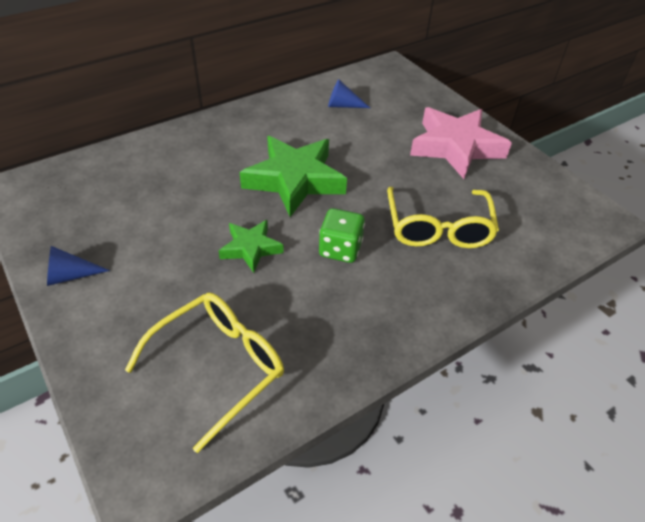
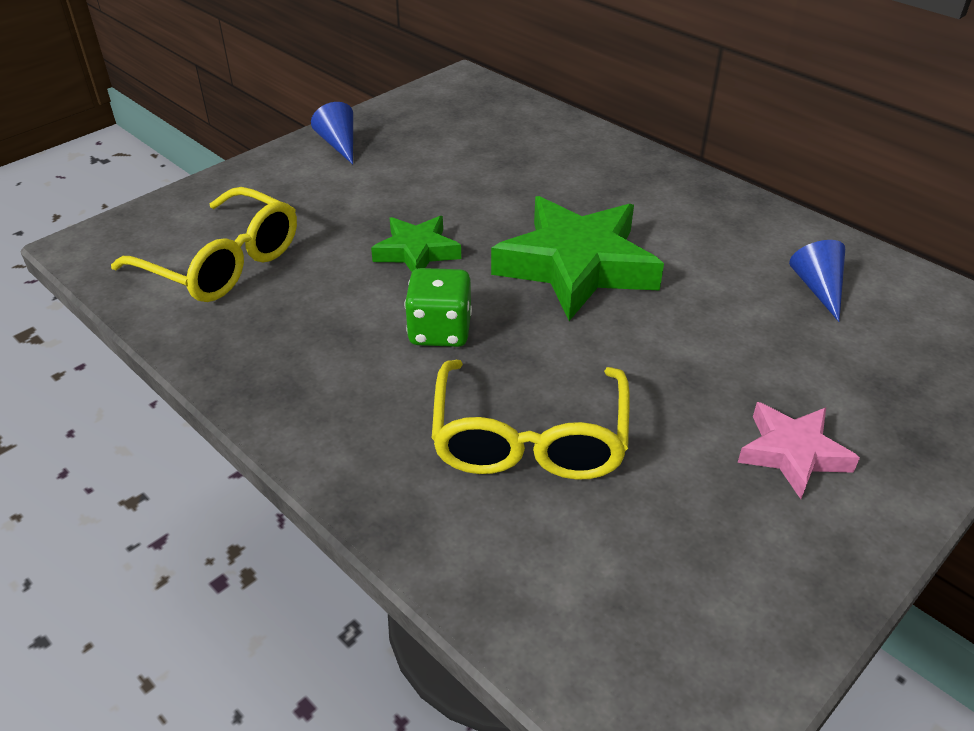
camera: 80 degrees right, 5 degrees down
(438, 228) = (529, 439): yellow glasses -> yellow glasses turned 75 degrees counterclockwise
(456, 147) = (792, 453): pink star -> pink star, size x0.54

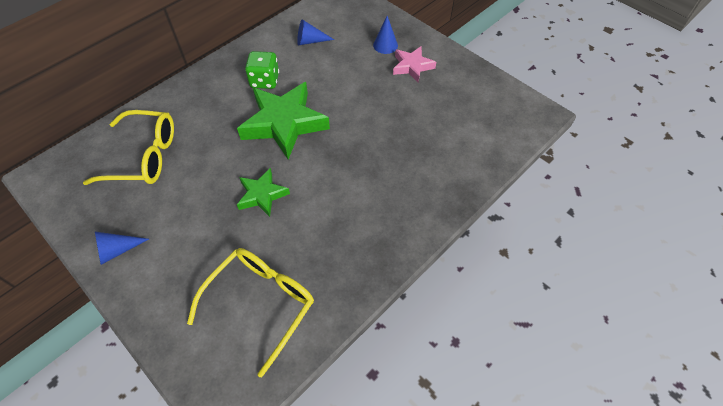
camera: 90 degrees left, 15 degrees up
(440, 331) = (335, 181): green dice -> green dice (264, 81)
(529, 439) = (410, 146): yellow glasses -> yellow glasses (143, 156)
(854, 406) = (385, 45): none -> blue cone

